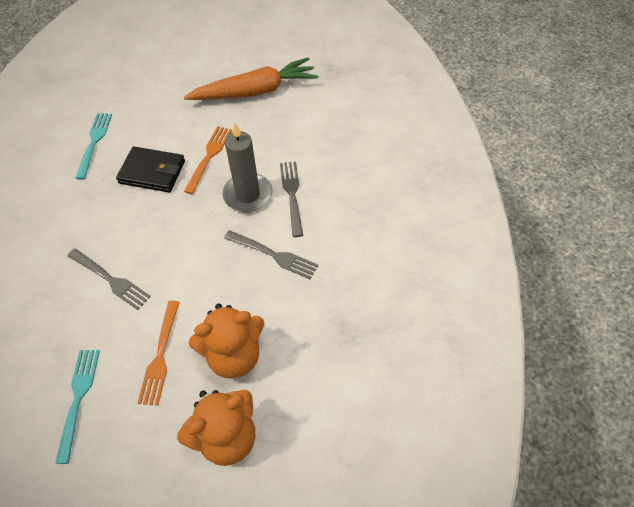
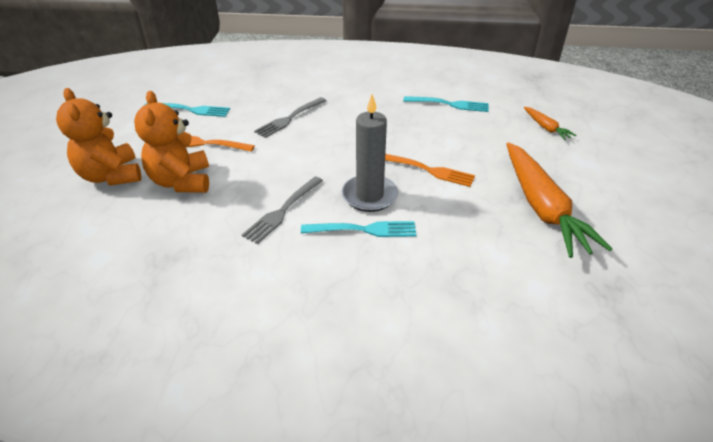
camera: 95 degrees right, 15 degrees down
(143, 79) = (546, 128): none -> orange carrot
(152, 172) = (409, 136): black wallet -> none
(292, 195) = (363, 230): grey fork -> turquoise fork

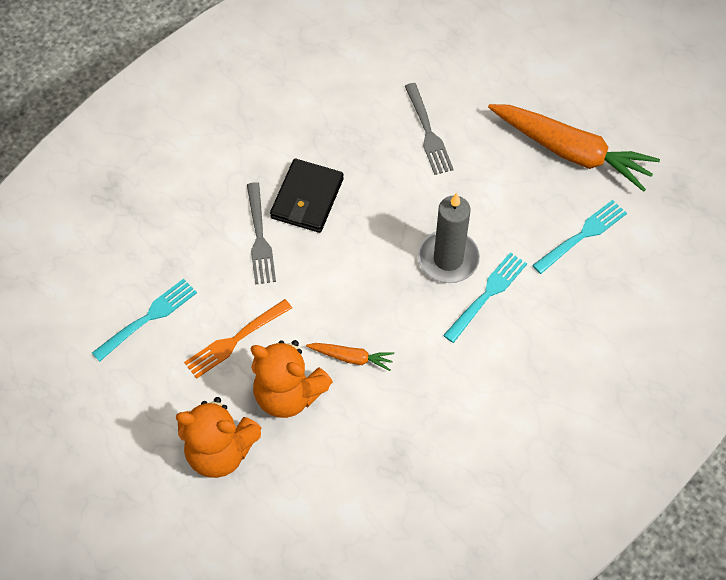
camera: 50 degrees left, 20 degrees up
(283, 211) = (409, 337): grey fork -> grey fork (428, 132)
(339, 121) = (307, 198): none -> black wallet
(428, 170) = (454, 188): orange fork -> none
(449, 104) = (369, 85): turquoise fork -> turquoise fork (582, 235)
(546, 128) = (479, 48): orange carrot -> orange carrot (351, 357)

